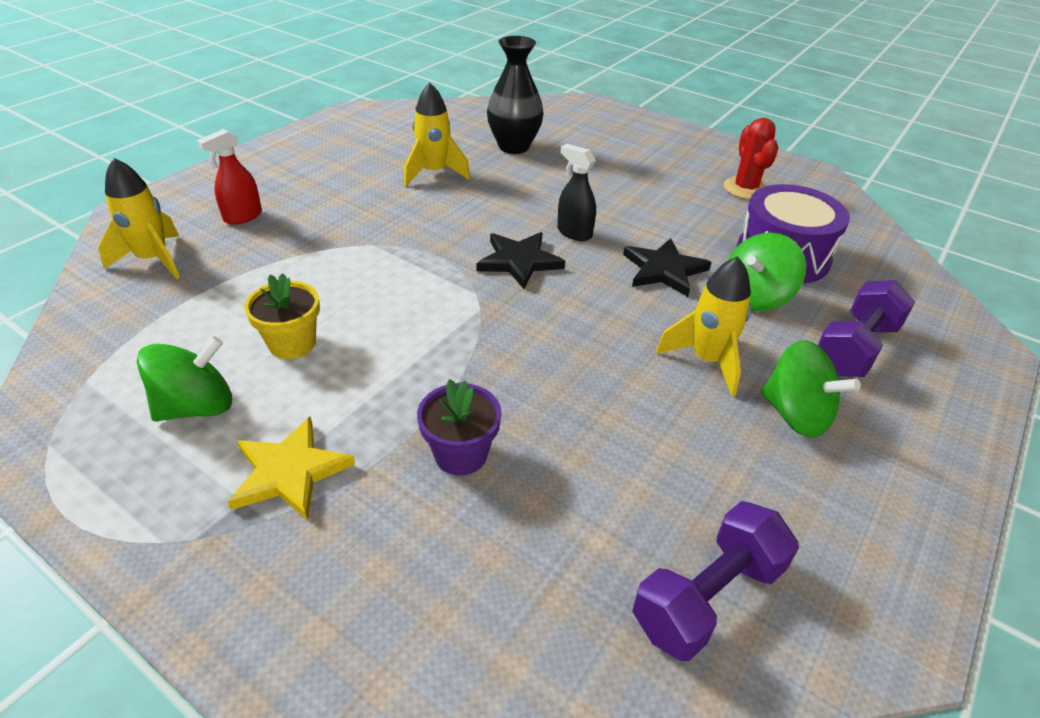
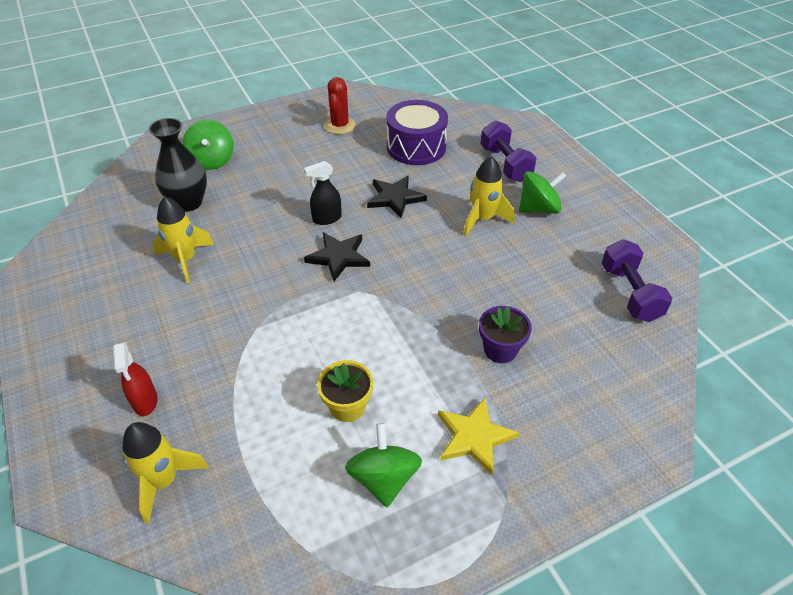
camera: 60 degrees left, 5 degrees up
(745, 188) = (340, 125): red cactus -> red cactus turned 75 degrees clockwise
(755, 297) = (444, 175): green spinning top -> green spinning top (212, 160)

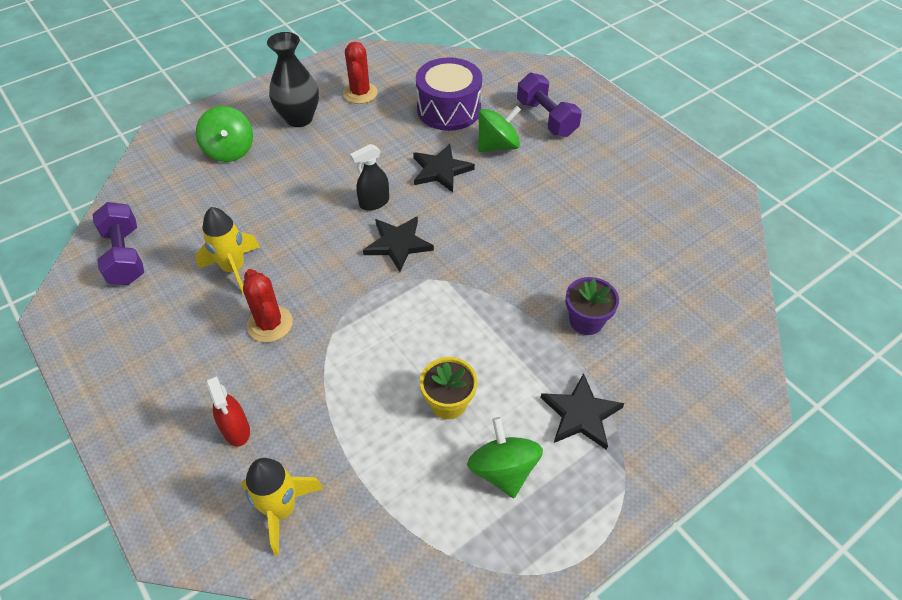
camera: 10 degrees left, 5 degrees up
(188, 203) = (217, 203): black vase -> black vase (299, 118)
(203, 311) = (270, 324): none -> red cactus
(474, 437) = (581, 414): yellow star -> black star
(483, 219) = (537, 183): yellow rocket -> none
(538, 208) = (591, 164): green spinning top -> green spinning top (497, 145)
(630, 293) = (699, 244): purple dumbbell -> purple dumbbell (125, 256)

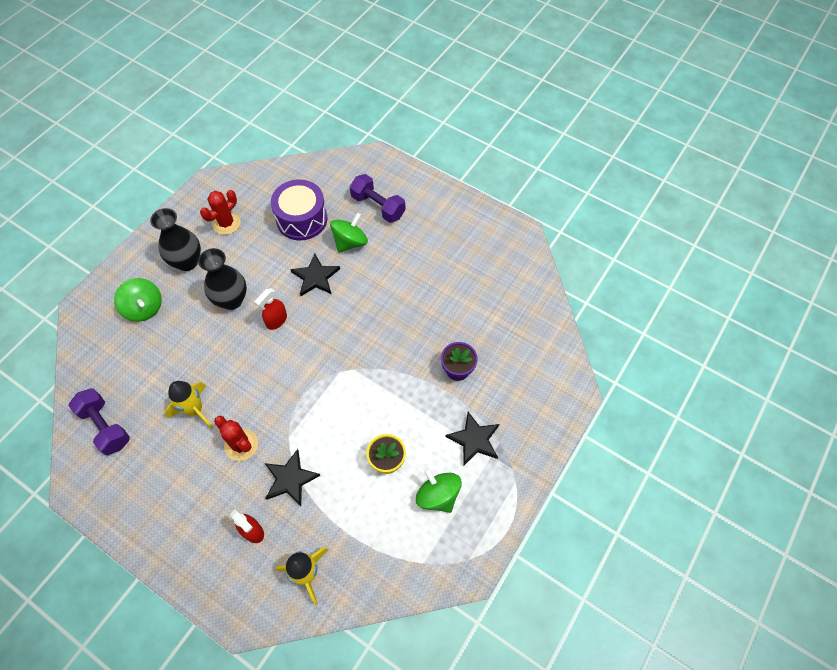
camera: 20 degrees left, 10 degrees up
(331, 168) = (231, 300): none -> black vase
(360, 93) = (226, 223): red cactus -> red cactus turned 60 degrees clockwise
(374, 203) = (276, 321): black spray bottle -> red spray bottle
(398, 244) = (307, 350): black star -> black star (290, 479)

